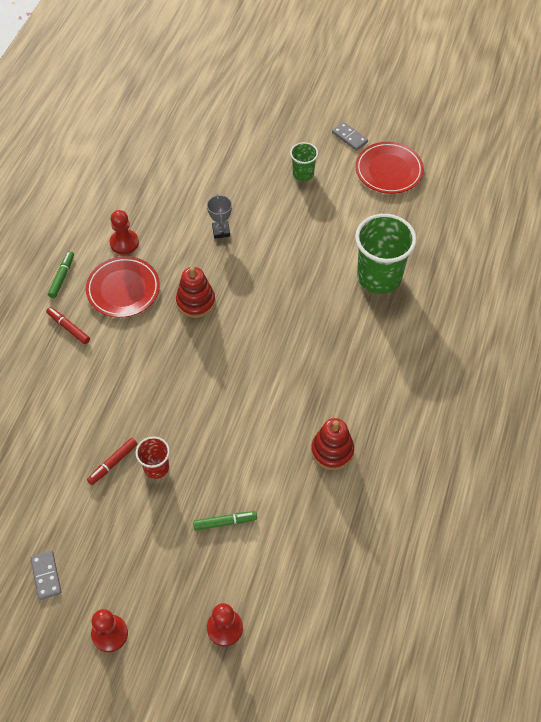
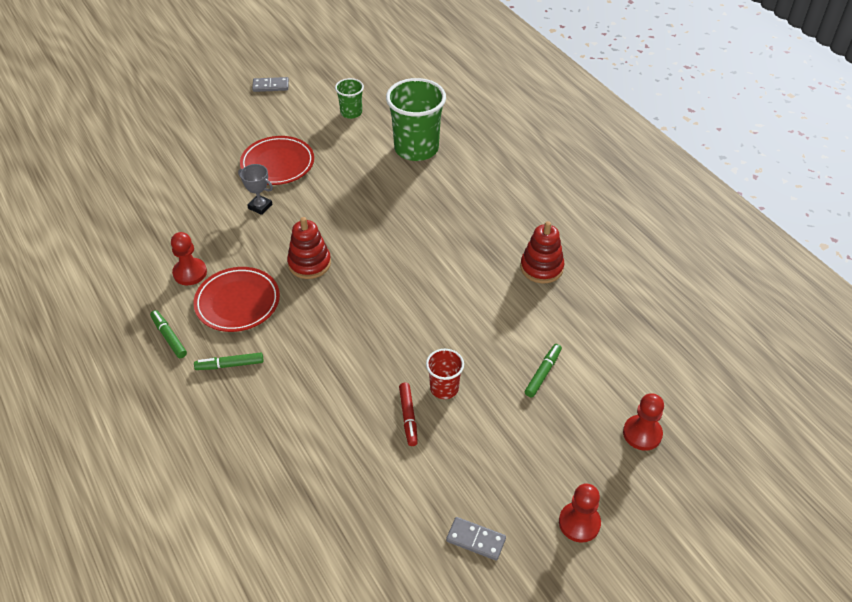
camera: 50 degrees left, 10 degrees down
(68, 328) = (230, 365): red marker -> green marker
(303, 174) = (269, 129): green cup -> green cup (351, 113)
(388, 170) = (328, 86): red plate -> red plate (277, 164)

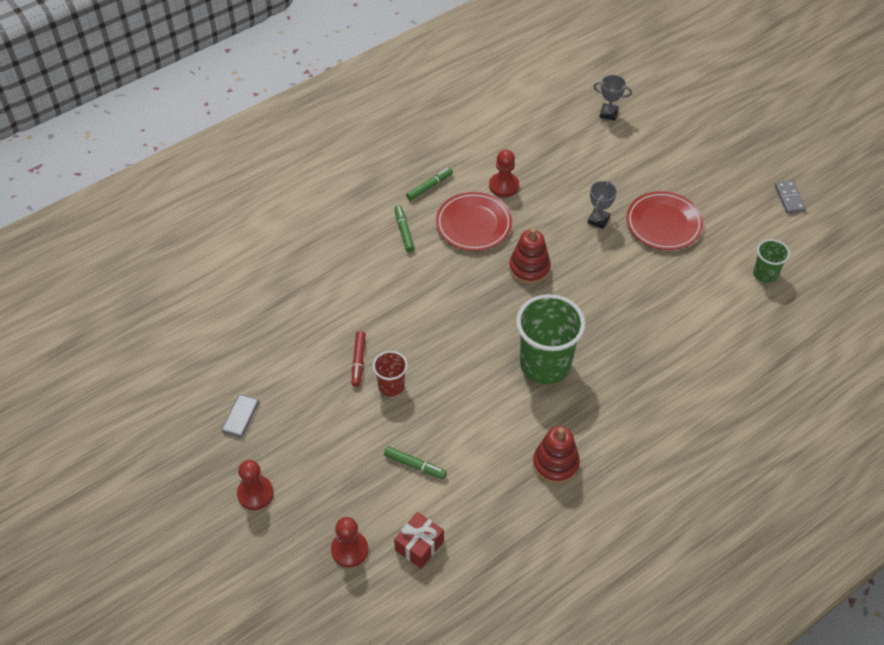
camera: 85 degrees right, 5 degrees up
(118, 182) = (608, 113): none -> grey trophy
(408, 417) = (358, 361): red marker -> red marker turned 75 degrees counterclockwise
(416, 149) = (720, 339): green cup -> green cup (545, 364)
(632, 375) = (419, 545): none -> red gift

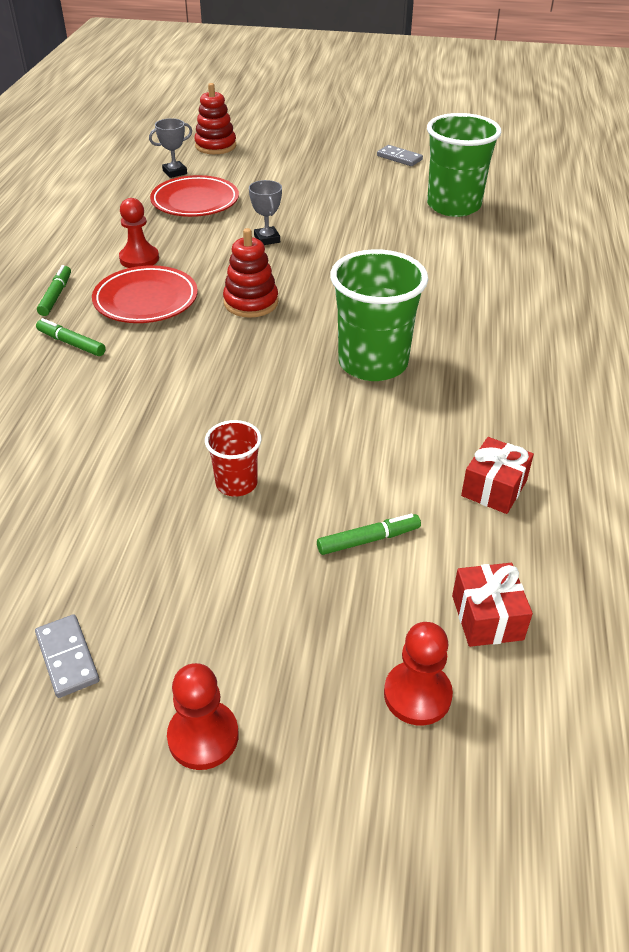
camera: 45 degrees left, 10 degrees down
(358, 361) = (164, 486): red marker -> none
(508, 489) = (494, 488): none -> red gift
(555, 464) = (502, 434): red stacking toy -> red stacking toy (215, 146)
(663, 224) = (327, 215): red plate -> red plate (195, 201)
(765, 274) = (453, 206): green cup -> green cup, size x1.96

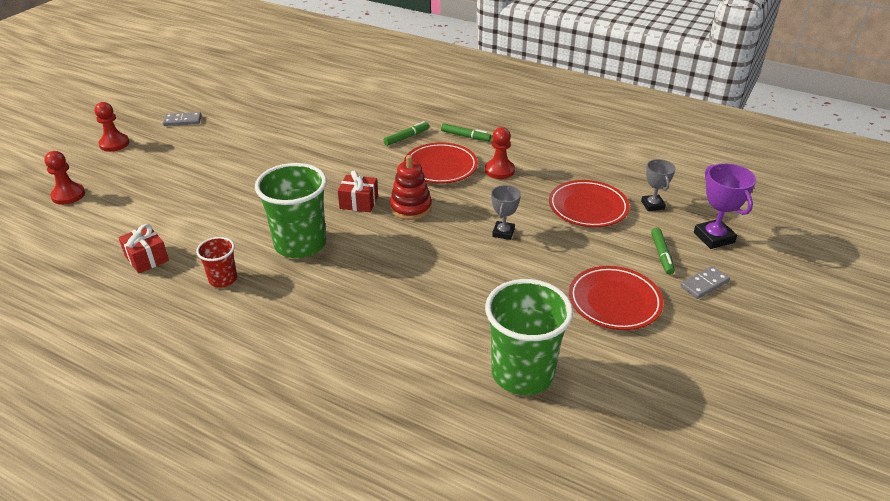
camera: 110 degrees right, 5 degrees down
(215, 146) = (714, 237): red stacking toy -> purple trophy
(236, 483) = (238, 172): red cup -> red cup (223, 279)
(267, 239) = (503, 233): grey trophy -> grey trophy turned 75 degrees counterclockwise
(336, 179) = (614, 301): none -> red plate
(368, 540) = (160, 204): green marker -> green marker (661, 255)
(399, 158) = (663, 369): grey domino -> grey domino (704, 284)
(487, 617) = (77, 226): red gift -> red gift (359, 202)

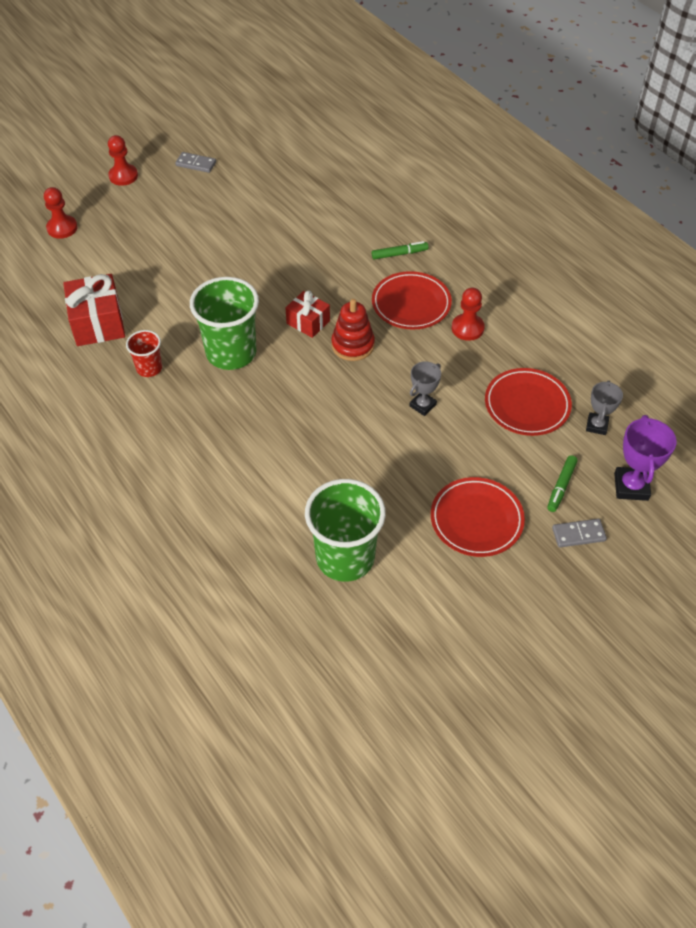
camera: 25 degrees right, 15 degrees up
(147, 258) = (98, 323): red gift -> red gift, size x1.63
(465, 136) = (460, 271): green marker -> none

